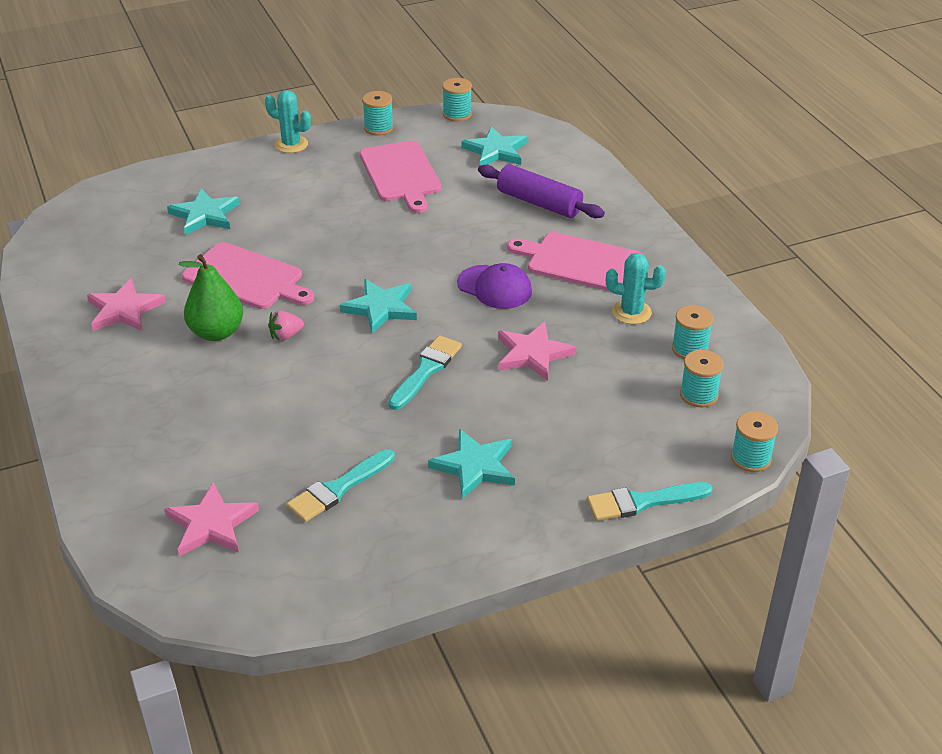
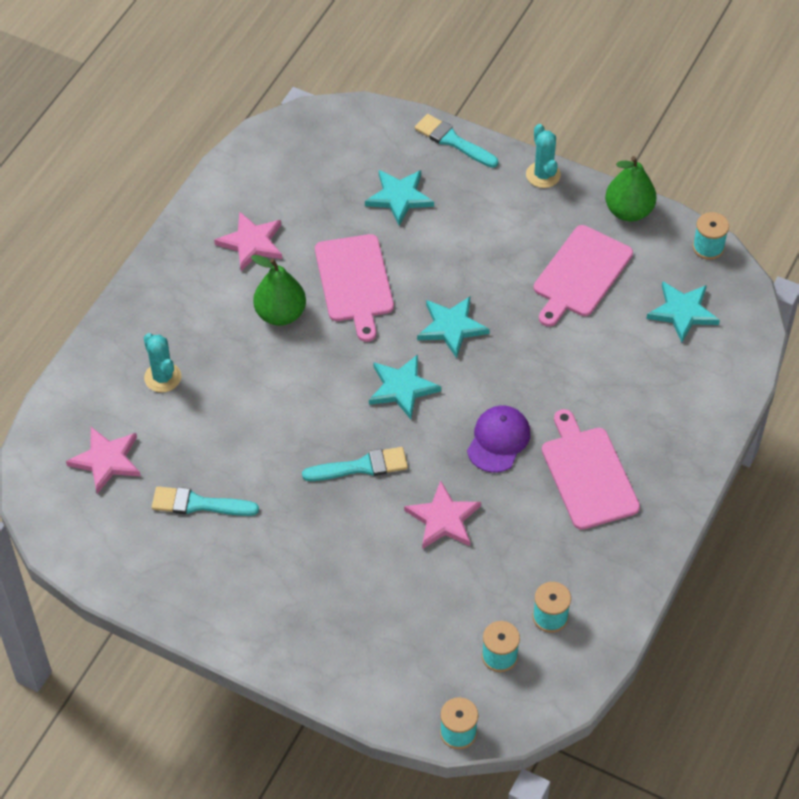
camera: 50 degrees right, 15 degrees up
(286, 335) = (316, 356): pink strawberry -> none
(378, 128) = (628, 211): turquoise spool -> green pear
(475, 466) = (291, 566): turquoise star -> turquoise star (451, 327)
(494, 287) = (498, 440): purple cap -> purple cap turned 150 degrees counterclockwise
(539, 203) = (640, 393): purple rolling pin -> none
(631, 312) = (557, 550): turquoise cactus -> turquoise cactus (163, 377)
(642, 502) = (348, 691): turquoise brush -> turquoise brush (453, 141)

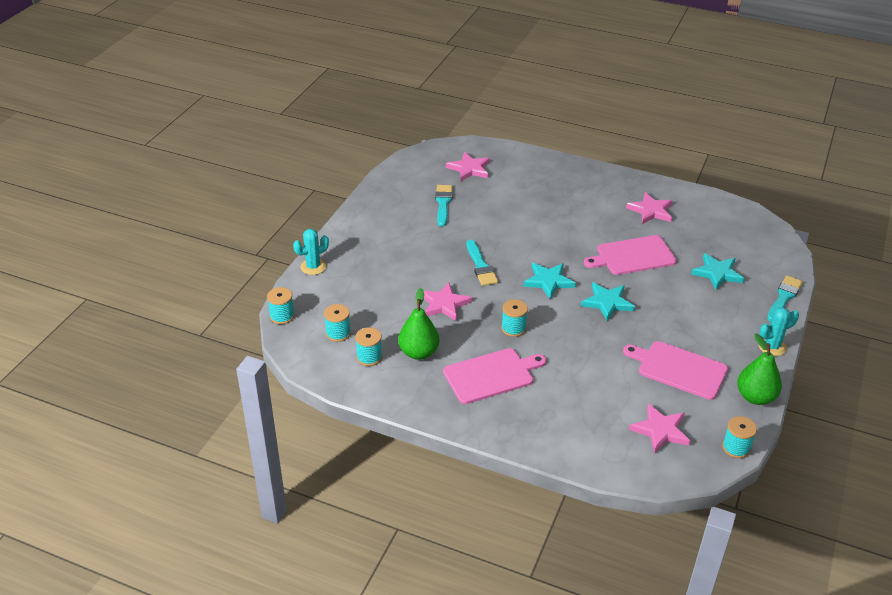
camera: 85 degrees right, 15 degrees down
(163, 377) = (533, 184): turquoise cactus -> turquoise cactus (313, 267)
(280, 314) = (596, 226): green pear -> green pear (418, 352)
(498, 440) = (513, 328): purple cap -> turquoise spool
(682, 312) = (660, 430): turquoise star -> pink star

